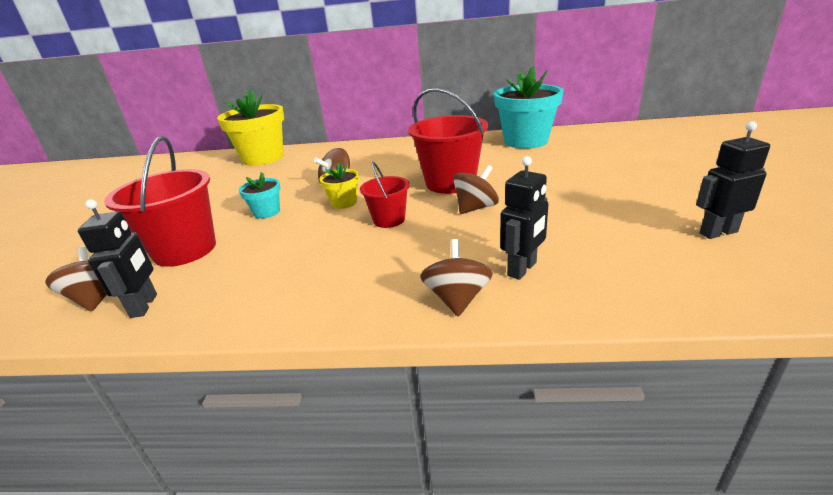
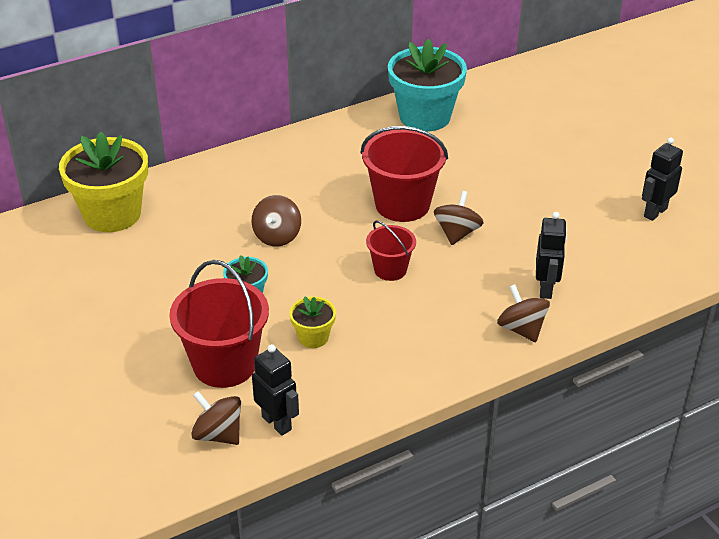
camera: 35 degrees left, 10 degrees up
(344, 203) = (318, 260): yellow flower pot -> yellow flower pot (313, 337)

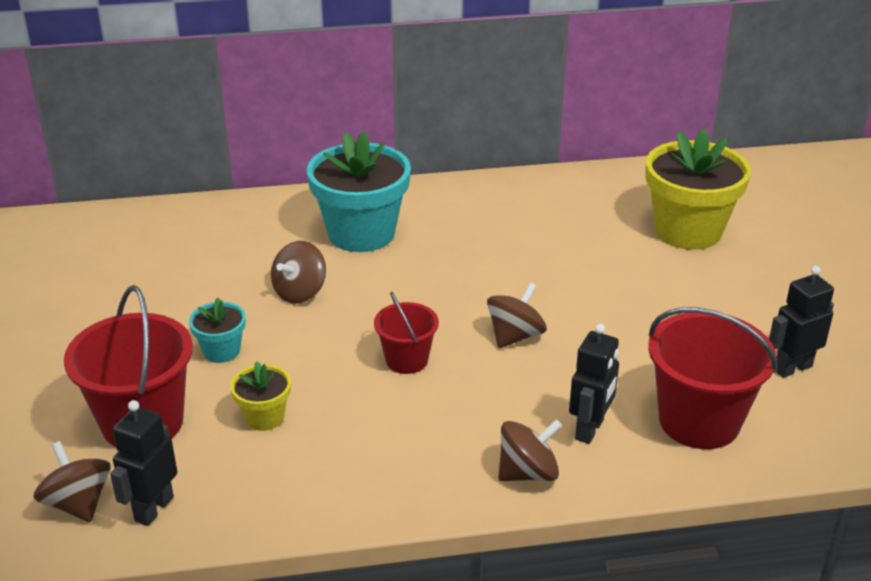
camera: 20 degrees right, 5 degrees down
(112, 214) = (139, 230): yellow flower pot -> yellow flower pot (688, 231)
(277, 423) = (153, 509): black robot -> black robot turned 135 degrees counterclockwise
(402, 204) = (468, 289): red bucket -> red bucket (699, 421)
(425, 117) = (556, 197): turquoise flower pot -> turquoise flower pot (361, 233)
(521, 329) = (528, 473): brown spinning top -> brown spinning top turned 75 degrees clockwise

